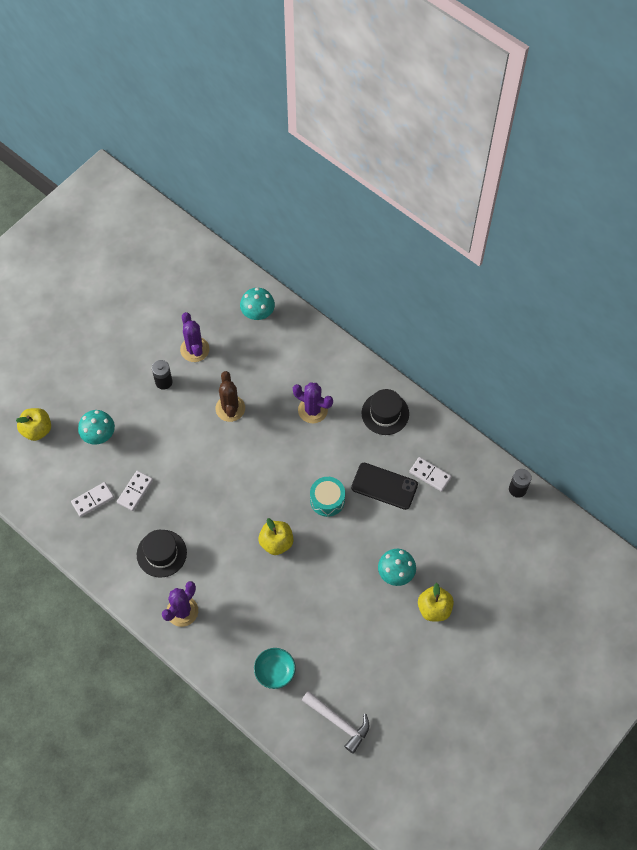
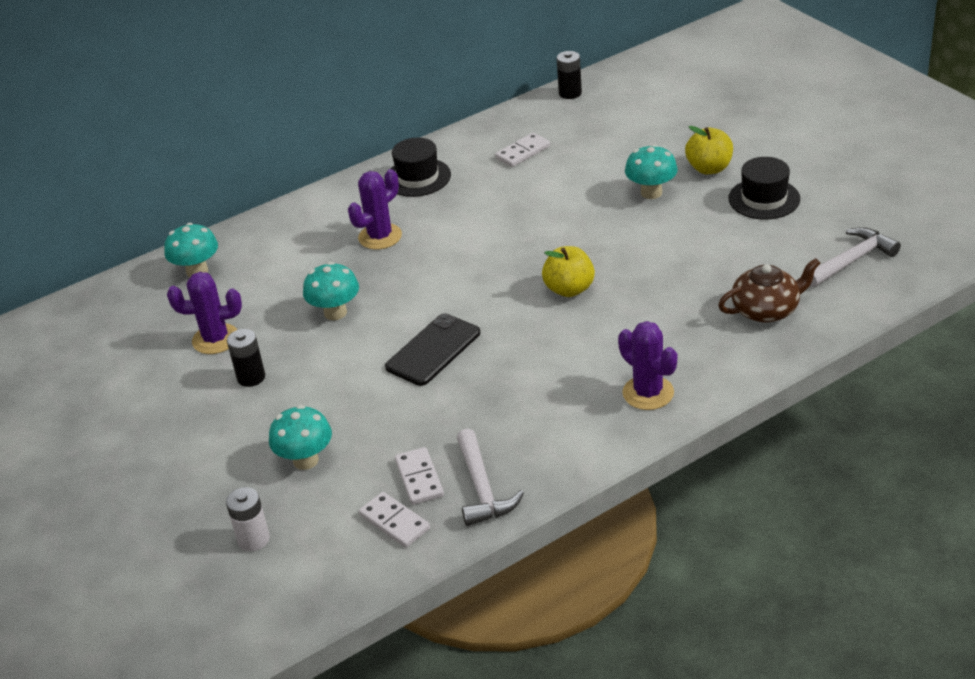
camera: 70 degrees left, 25 degrees down
(37, 430) = (253, 539): yellow apple -> white battery
(89, 536) = (482, 488): none -> white hammer
(135, 491) = (425, 427): white domino -> white domino (394, 522)
(161, 553) = (544, 406): black hat -> black hat (764, 199)
(230, 408) = (335, 312): brown cactus -> turquoise mushroom
(275, 671) = (766, 310): turquoise bowl -> brown teapot
(327, 500) = (523, 238): turquoise drum -> none
(384, 486) = (523, 189): black phone -> black phone (433, 350)

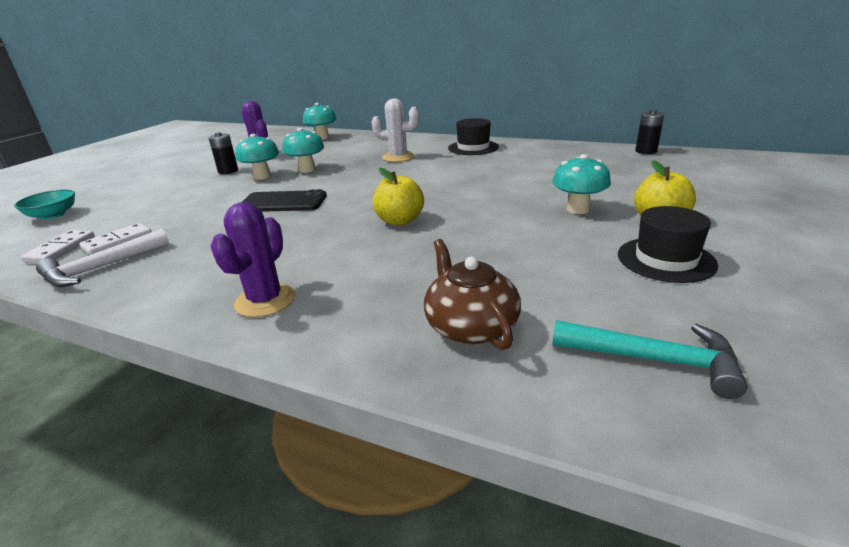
camera: 55 degrees right, 10 degrees down
(253, 539) = (53, 215): white battery -> turquoise bowl
(305, 460) = (141, 205): turquoise mushroom -> turquoise mushroom (262, 176)
(380, 237) = (398, 157): purple cactus -> white cactus
(523, 152) = (549, 160): white domino -> none
(766, 310) = (470, 326): brown teapot -> brown teapot turned 150 degrees counterclockwise
(852, 260) = (653, 360): white hammer -> turquoise hammer

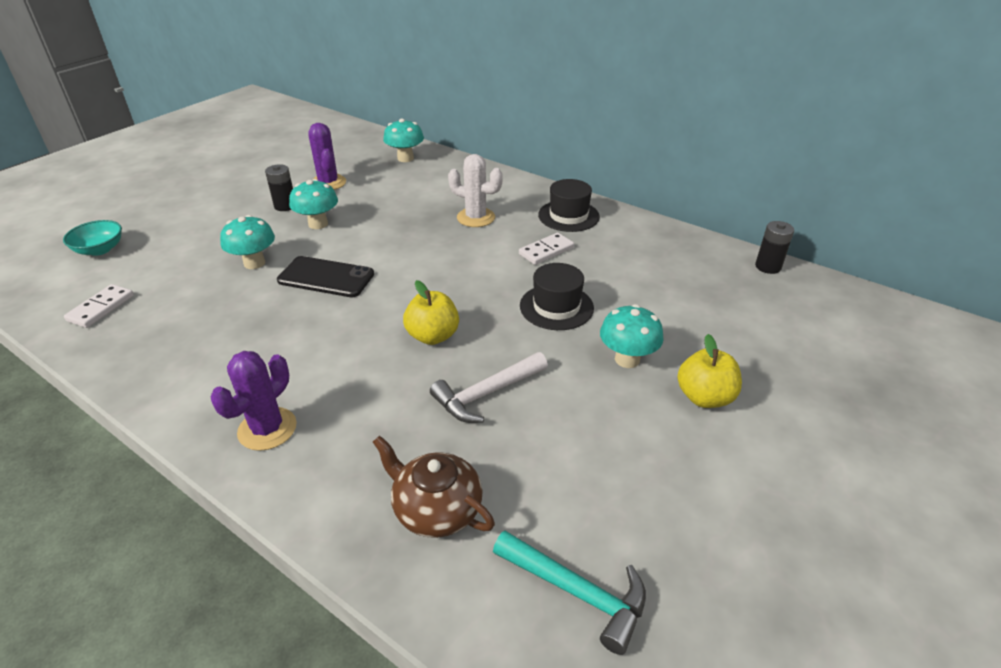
camera: 10 degrees right, 10 degrees up
(101, 268) = (133, 345): white hammer -> white hammer (486, 394)
(118, 242) = (154, 308): white domino -> white domino (546, 251)
(307, 170) = (369, 221): turquoise mushroom -> turquoise mushroom (254, 263)
(470, 326) = (436, 508): brown teapot -> brown teapot turned 45 degrees counterclockwise
(665, 259) = (671, 462): black hat -> black hat (556, 307)

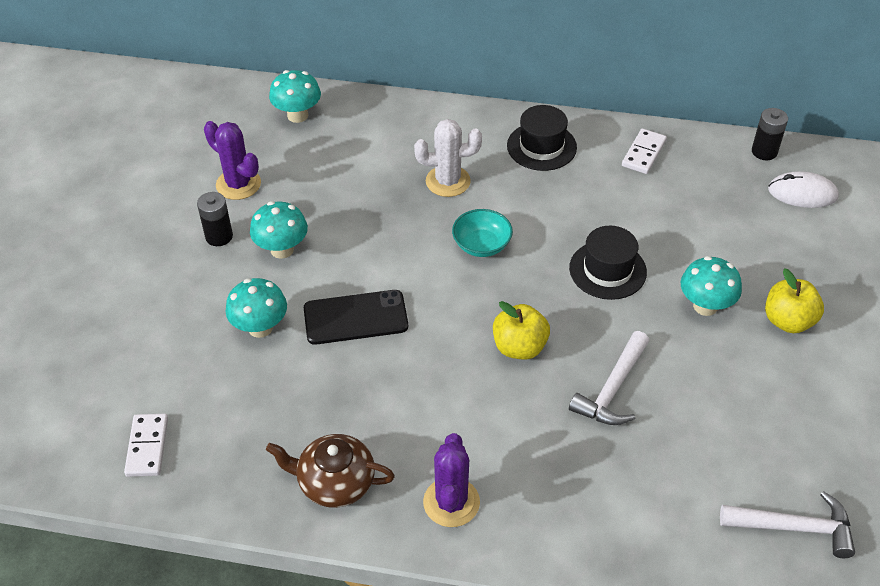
camera: 25 degrees left, 10 degrees up
(100, 249) = (58, 375): turquoise bowl -> turquoise bowl (481, 245)
(436, 508) = (650, 510): brown teapot -> brown teapot (334, 482)
(546, 251) = (551, 203): white domino -> white domino (644, 153)
(576, 592) = (794, 528): turquoise hammer -> white hammer
(787, 304) = (802, 193): none -> white mouse

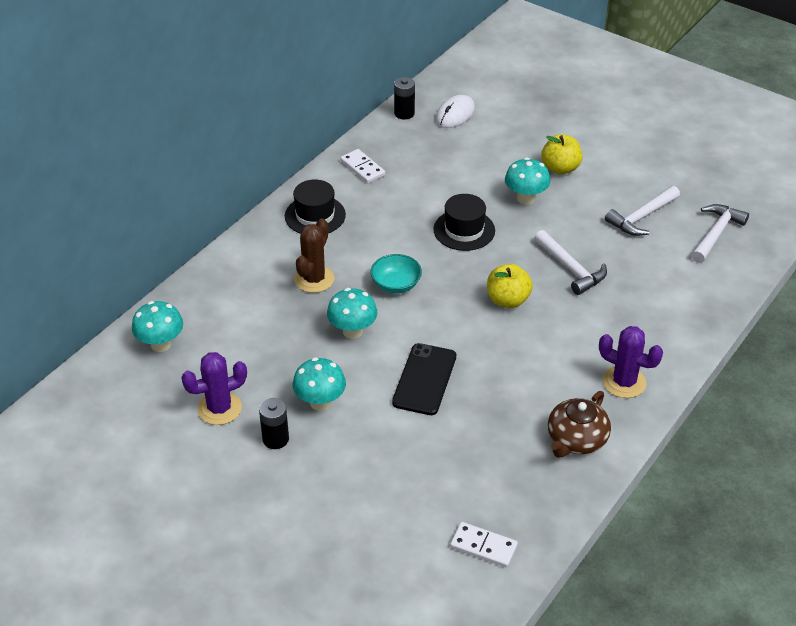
camera: 65 degrees left, 5 degrees down
(260, 327) = (399, 440): turquoise mushroom -> turquoise mushroom (352, 331)
(448, 181) = (314, 279): white cactus -> brown cactus
(762, 433) = (641, 217): none -> white hammer

